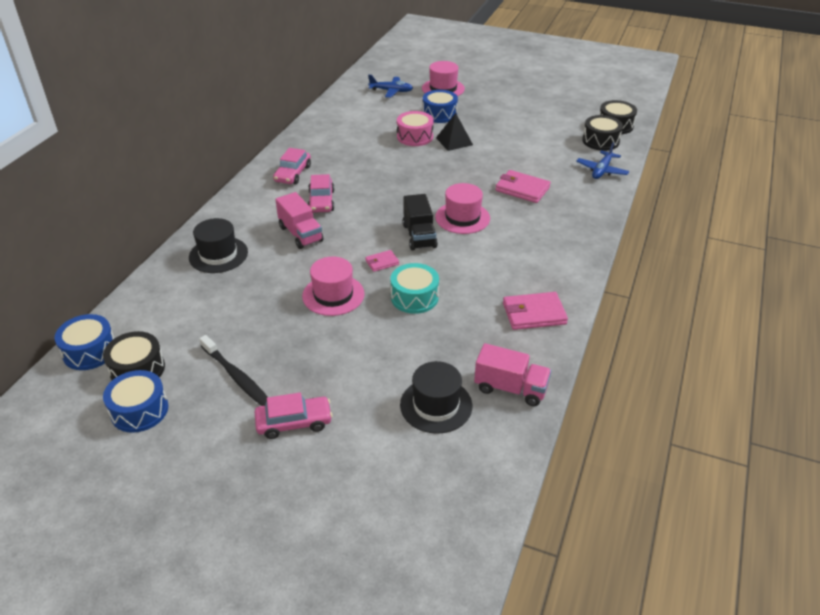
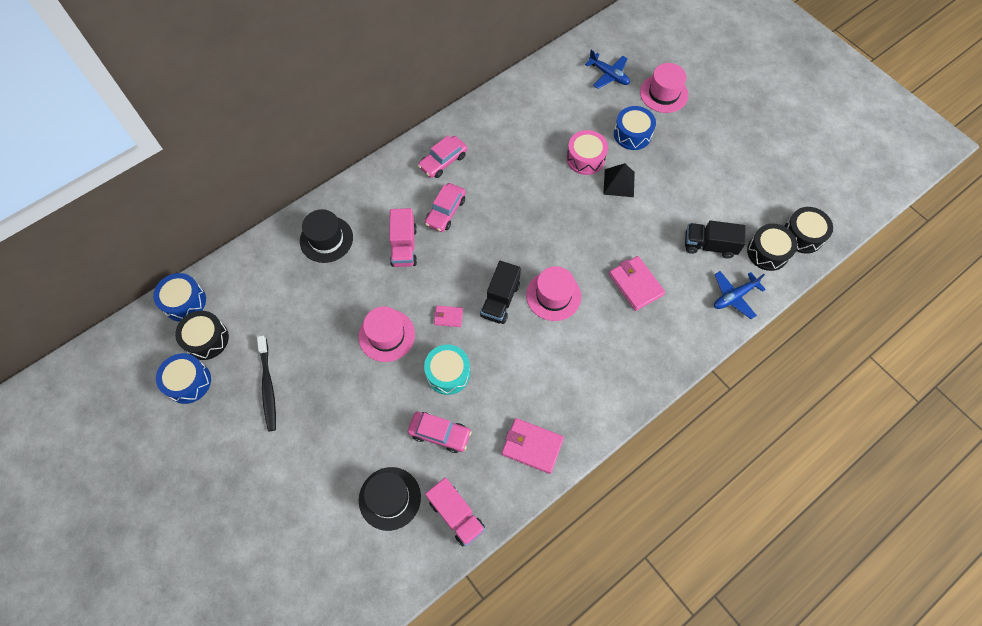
camera: 30 degrees right, 25 degrees up
(294, 422) = (281, 455): pink car -> pink car (439, 434)
(556, 151) = (709, 245): none -> black truck

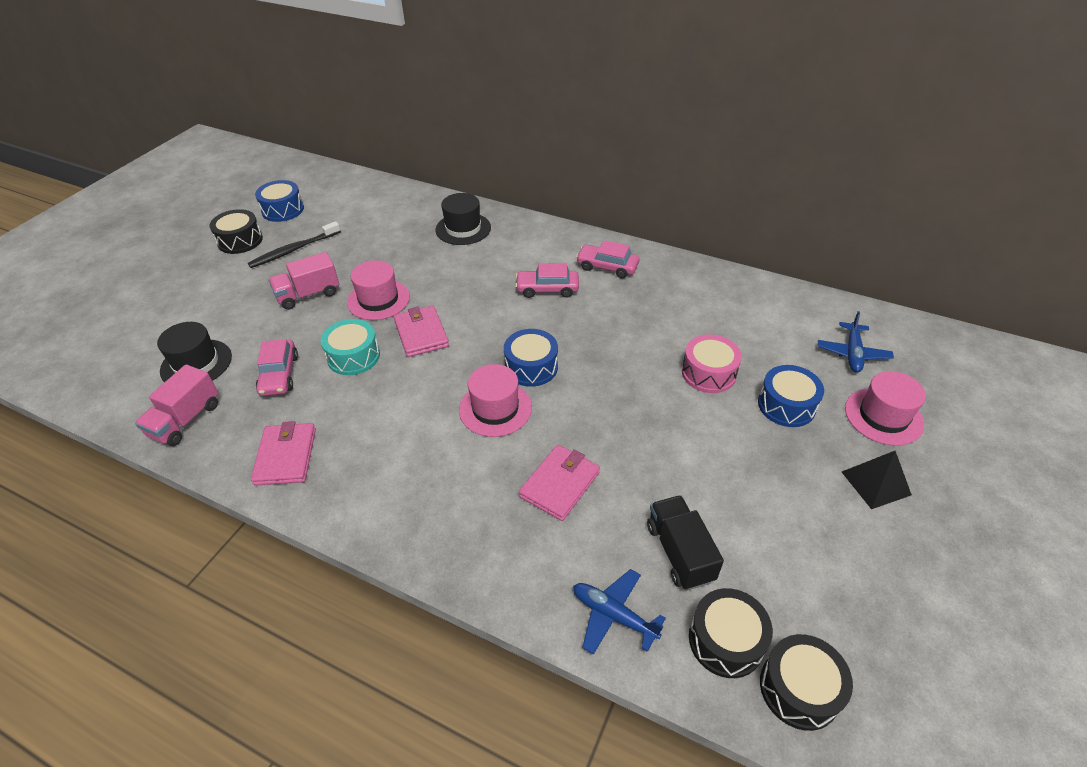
camera: 65 degrees right, 20 degrees down
(184, 302) = (357, 182): blue drum -> blue drum (531, 367)
(206, 339) = (327, 204): black drum -> black drum (240, 241)
(404, 246) = (486, 276): pink truck -> pink truck (308, 294)
(448, 317) = (421, 334): pink wallet -> pink wallet, size x1.81
(500, 300) = (464, 366): black truck -> none
(619, 183) = (700, 416): black pyramid -> black pyramid (875, 483)

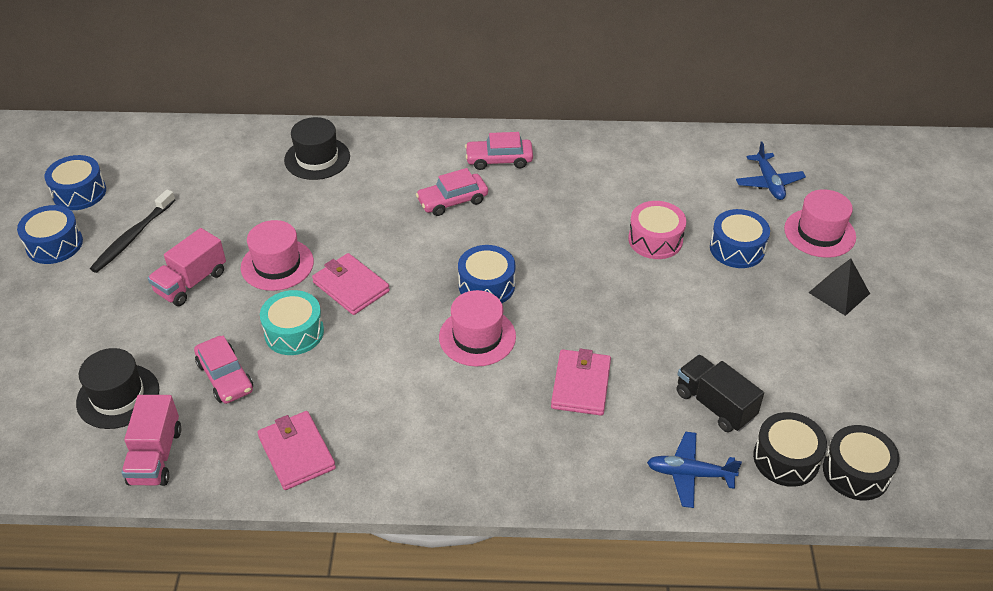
camera: 25 degrees left, 0 degrees up
(240, 241) = (54, 244): black drum -> blue drum

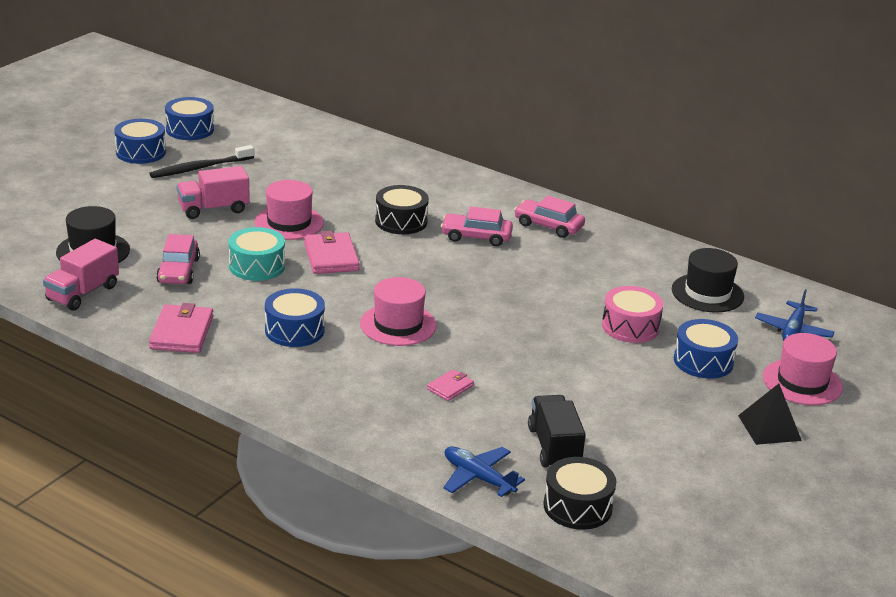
camera: 30 degrees right, 15 degrees down
(317, 158) = (393, 172): black hat -> black hat (707, 293)
(486, 285) = (443, 298): blue drum -> blue drum (294, 330)
(581, 385) = (450, 387): pink wallet -> pink wallet, size x0.55
(856, 472) = (633, 543): black drum -> black drum (401, 221)

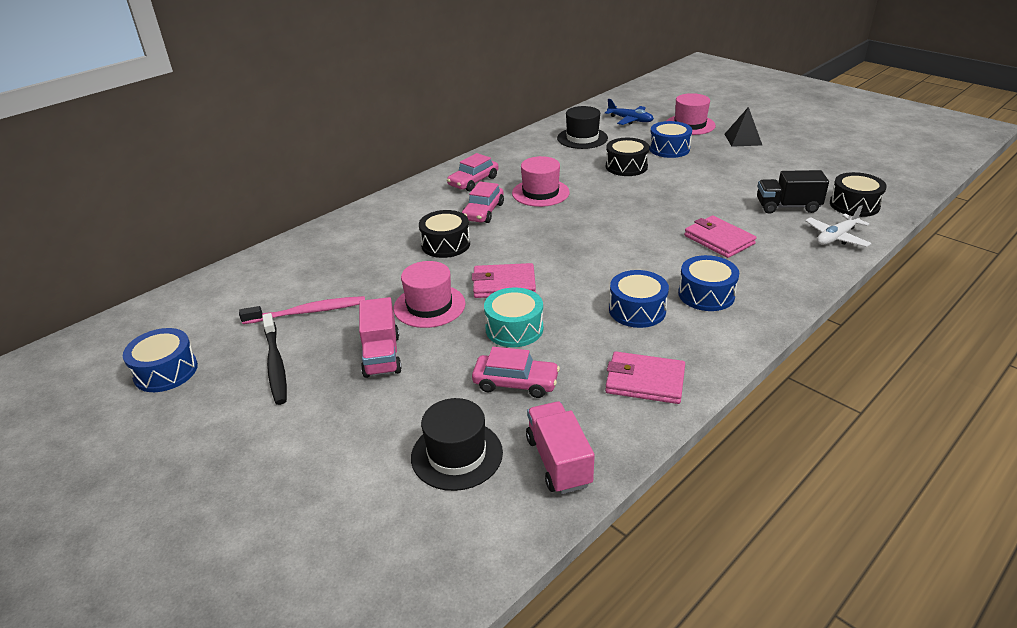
camera: 75 degrees left, 5 degrees up
(82, 293) = (558, 461): pink truck -> pink truck turned 150 degrees counterclockwise
(141, 152) = (204, 414): blue drum -> blue drum (706, 294)
(273, 170) = (308, 312): none -> pink toothbrush
(398, 325) = (626, 257): pink hat -> pink hat (540, 193)
(450, 387) = (719, 240): pink wallet -> pink wallet, size x1.81
(478, 478) = (836, 237): blue plane -> white plane
(630, 326) = (626, 166): pink drum -> black drum

